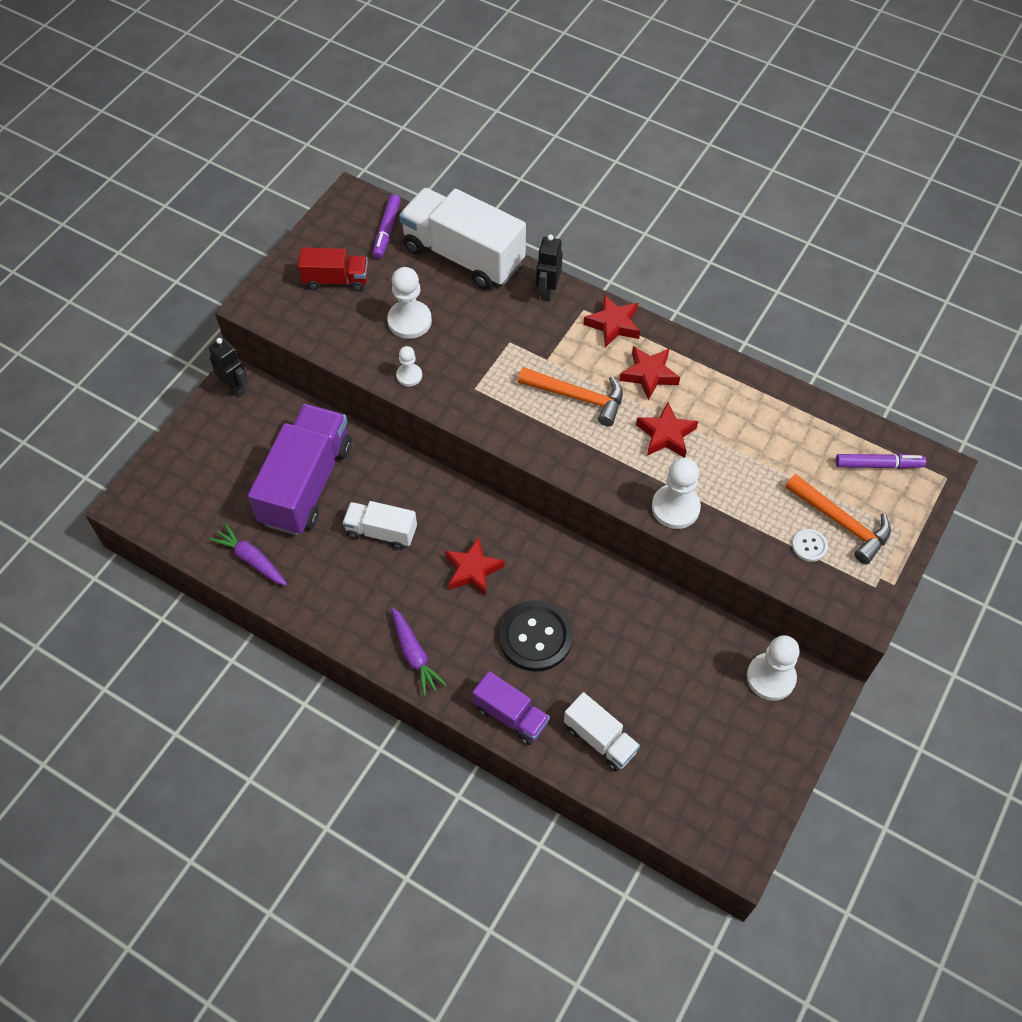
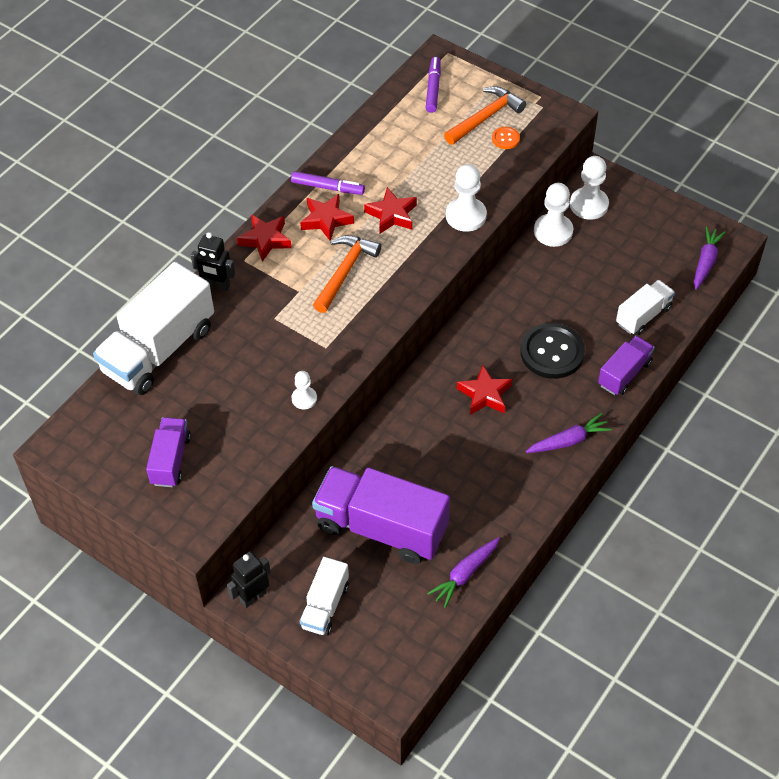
camera: 85 degrees left, 5 degrees down
(336, 280) = (170, 460): red truck -> purple truck
(381, 532) = (440, 464): white truck -> white truck (325, 606)
(387, 230) = (110, 414): purple marker -> purple marker (328, 187)
(409, 321) = (236, 397): white pawn -> white pawn (553, 231)
(697, 819) = (705, 262): none -> purple carrot
(809, 546) = (505, 139): white button -> orange button

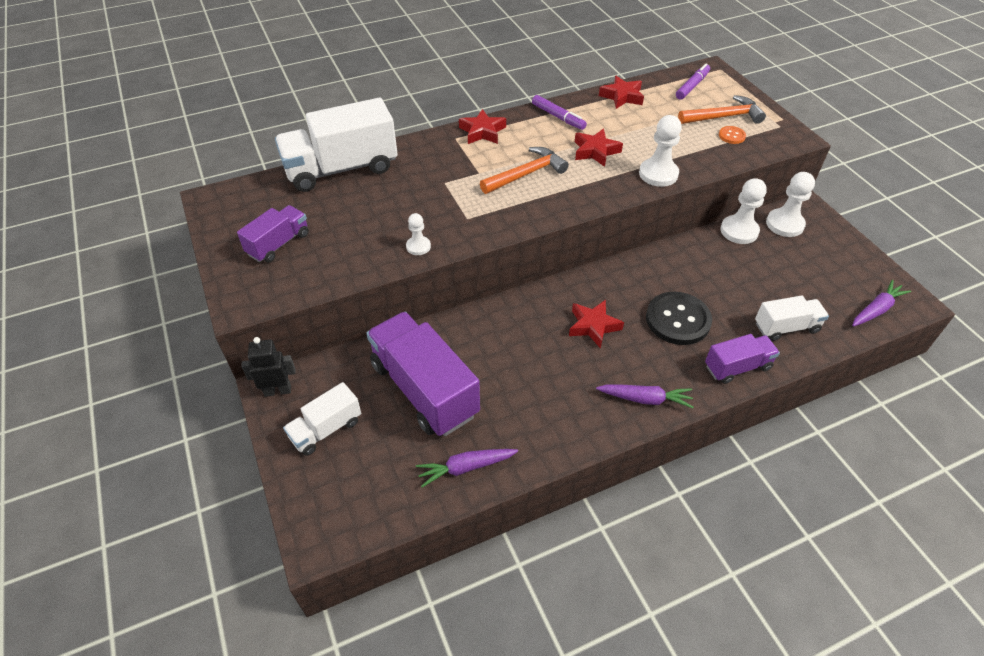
camera: 30 degrees right, 5 degrees down
(217, 285) = (421, 146): black robot -> none
(326, 220) = (539, 136): red star -> red star (622, 96)

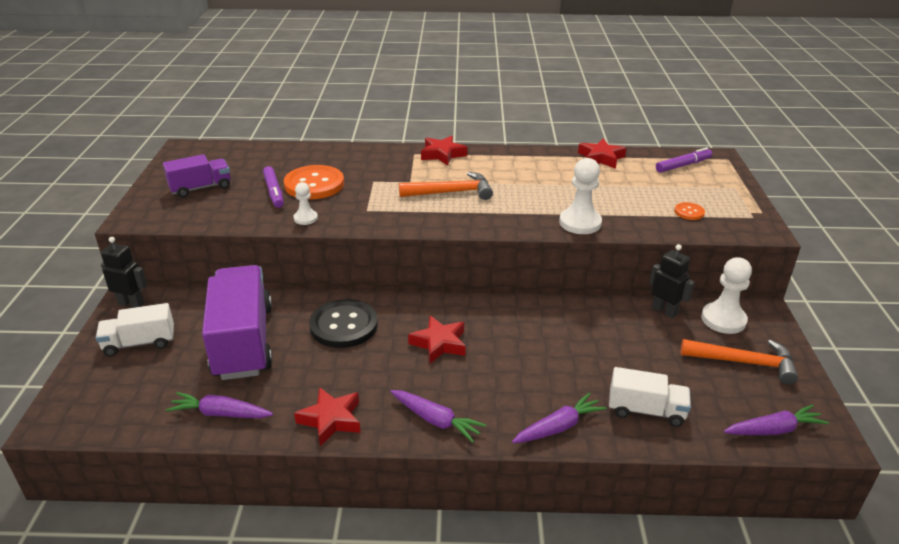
camera: 25 degrees right, 15 degrees down
(341, 169) = (300, 152): white truck -> none
(391, 204) = (314, 184): none -> orange button
(558, 117) = (523, 159): purple marker -> purple marker (274, 192)
(595, 151) = (533, 191): red star -> red star (331, 420)
(677, 320) = (529, 365): black button -> black button (344, 325)
(723, 117) = (694, 196): orange hammer -> orange hammer (744, 362)
(737, 367) = (558, 427): purple truck -> purple carrot
(739, 231) = (664, 311): white pawn -> black robot

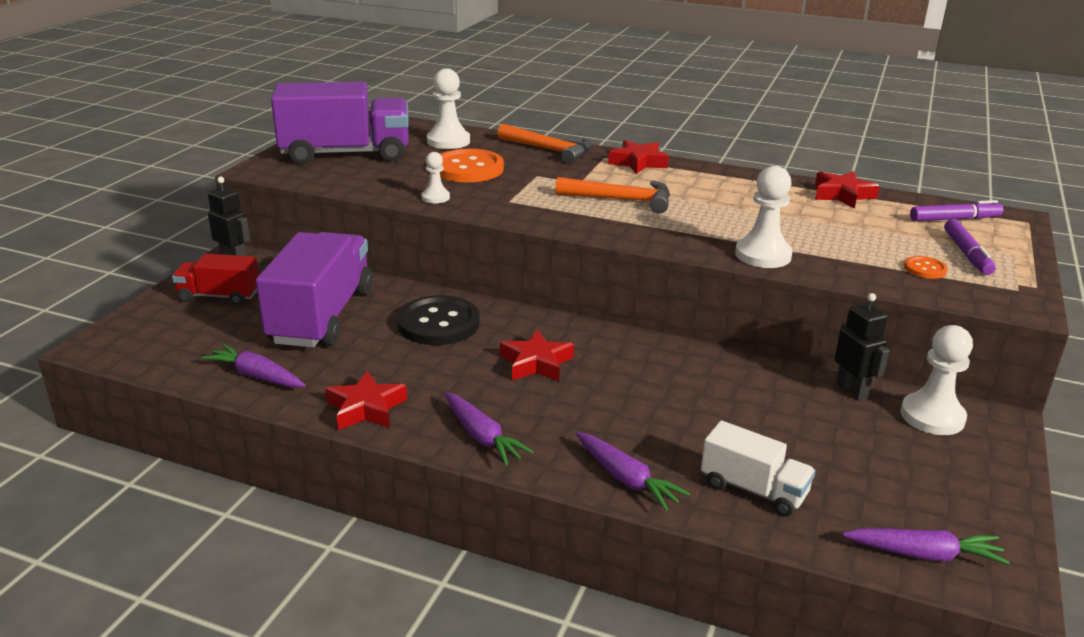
camera: 20 degrees right, 5 degrees down
(140, 343) = (219, 296): white truck -> red truck
(201, 188) = (346, 154): purple truck -> purple truck, size x1.88
(274, 192) = (419, 168): purple marker -> purple marker (967, 254)
(281, 160) = (448, 141): none -> white pawn
(558, 427) = (626, 479): purple carrot -> purple carrot turned 60 degrees clockwise
(744, 362) = (931, 470): orange hammer -> orange hammer (549, 150)

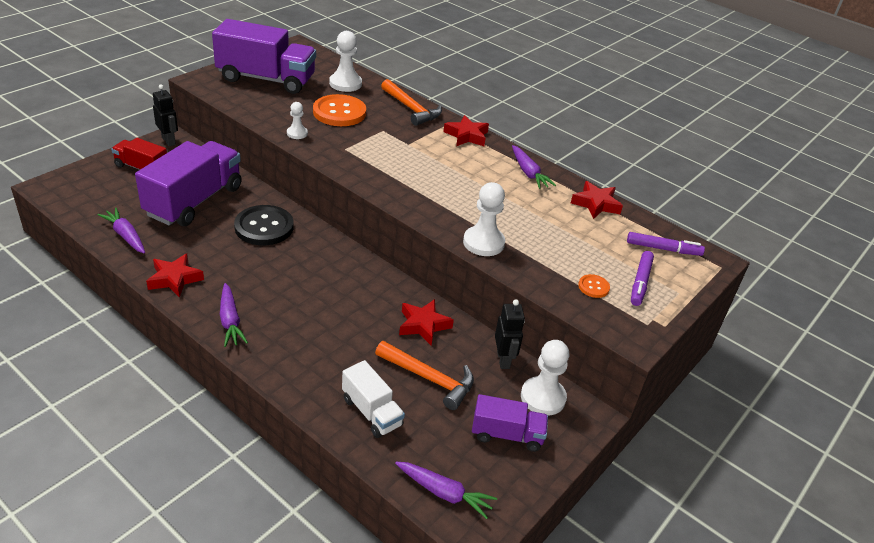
camera: 15 degrees right, 10 degrees up
(536, 363) = (304, 276): red star -> red star (423, 325)
(621, 200) = (424, 167): orange hammer -> orange hammer (429, 378)
(626, 479) = (296, 379): purple carrot -> purple carrot (528, 173)
(931, 467) = (507, 434): none -> purple truck

